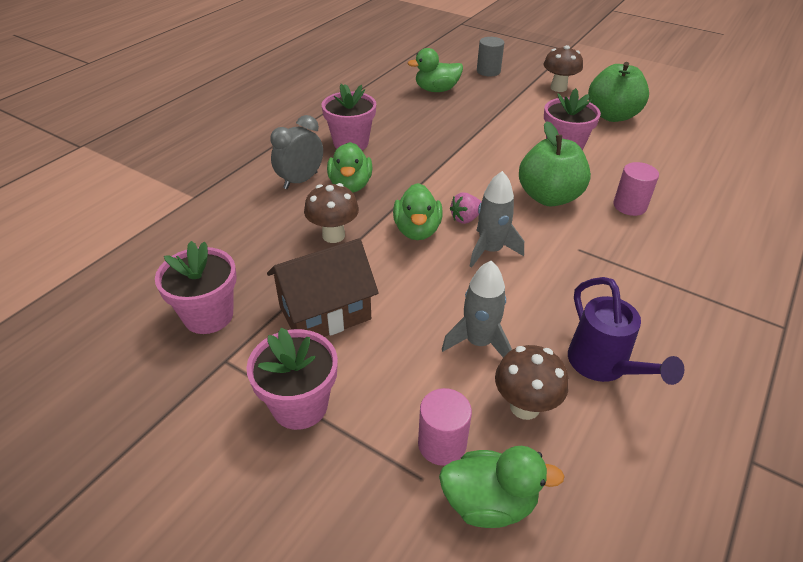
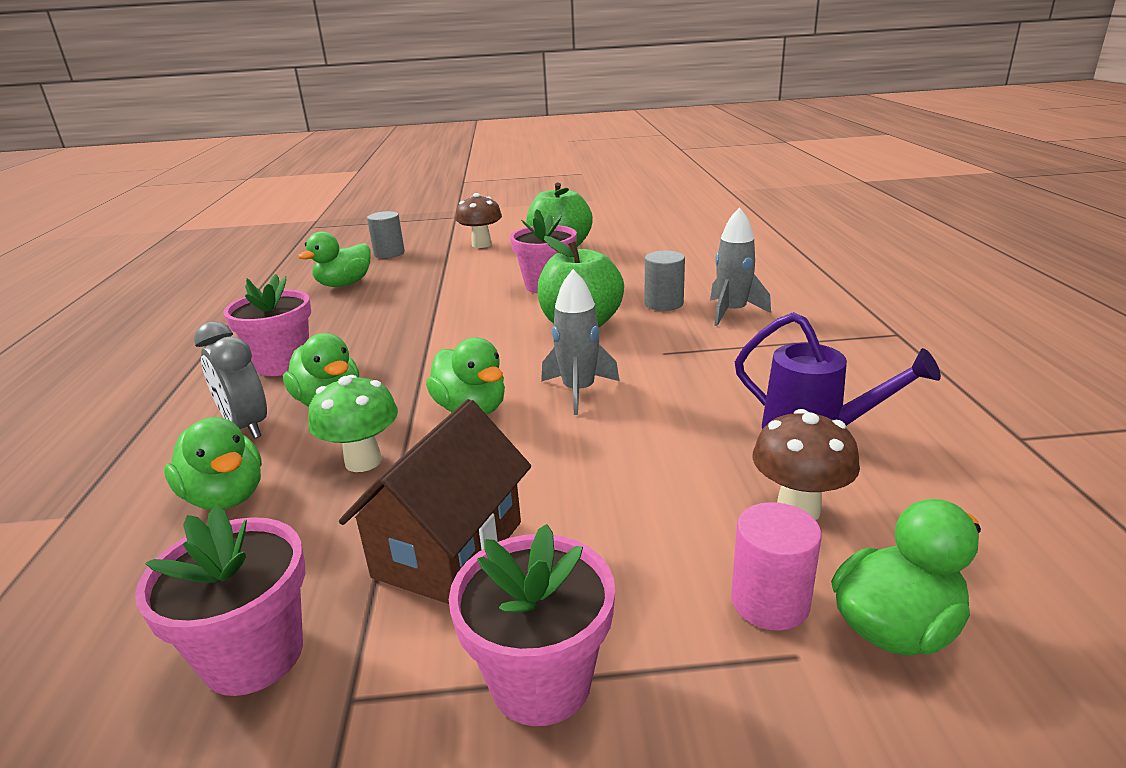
camera: 35 degrees left, 15 degrees down
(259, 222) = (226, 497): none -> green duck
(300, 181) = (247, 426): grey clock -> grey clock turned 45 degrees counterclockwise
(333, 235) = (363, 461): brown mushroom -> green mushroom
(465, 218) = (516, 376): pink strawberry -> none
(478, 342) = (674, 477): grey rocket -> grey rocket (732, 312)
(629, 206) = (664, 303): pink cylinder -> grey cylinder

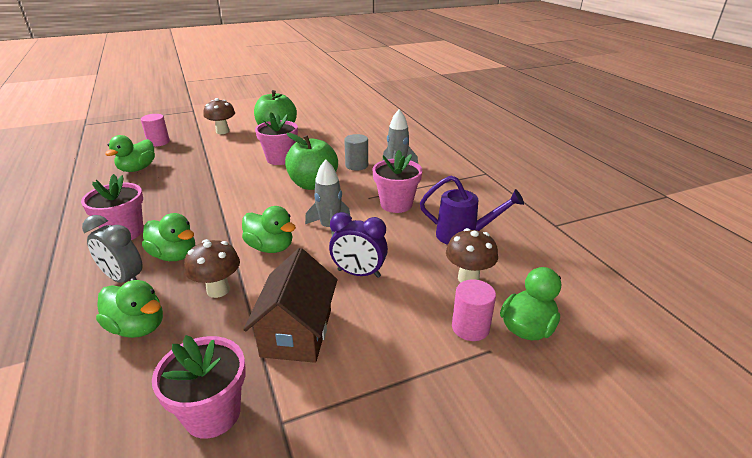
camera: 20 degrees left, 5 degrees up
(363, 461) = (218, 290): green mushroom -> brown mushroom
(389, 253) = (158, 142): grey cylinder -> pink cylinder
(541, 681) = (377, 389): pink flower pot -> pink flower pot (396, 204)
(595, 469) = (359, 273): none -> purple clock

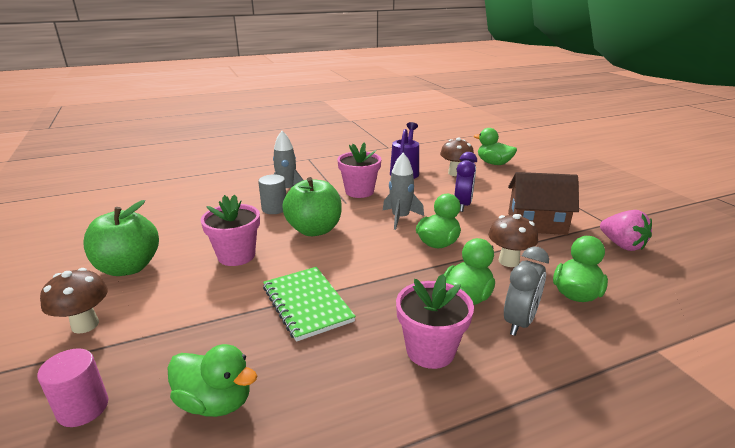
camera: 90 degrees left, 5 degrees down
(206, 187) = (307, 304): none -> green notebook
(212, 413) = (622, 245): pink flower pot -> pink strawberry
(470, 327) = (501, 175): pink cylinder -> none

